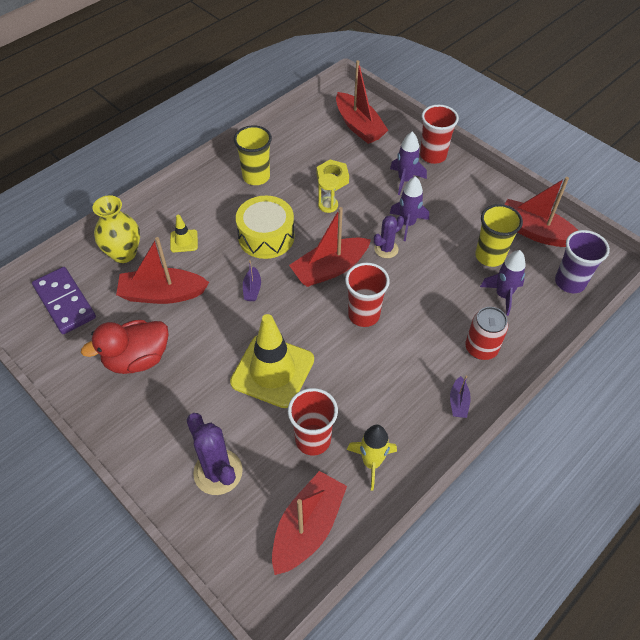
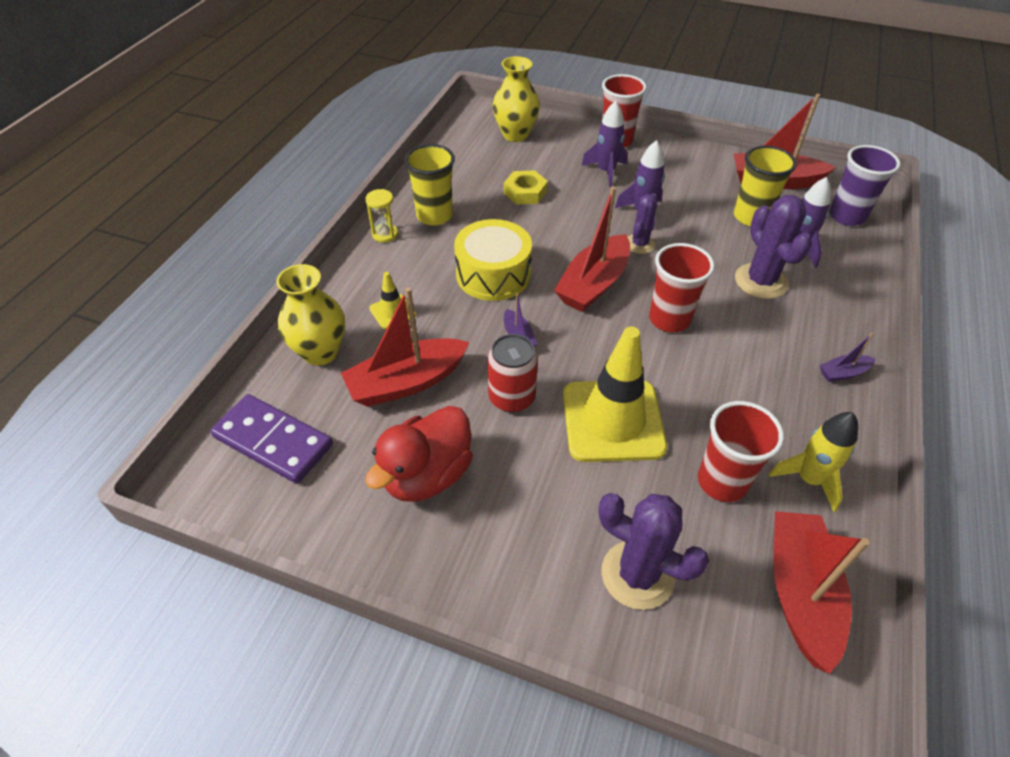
camera: 25 degrees left, 5 degrees down
(328, 205) = (541, 220): yellow hourglass -> yellow hourglass (385, 234)
(359, 126) = (515, 135): red boat -> yellow vase
(454, 311) = (761, 281): none -> purple cactus
(458, 402) = (843, 373): purple boat -> purple boat turned 90 degrees clockwise
(481, 348) = (818, 309): red can -> red can (511, 397)

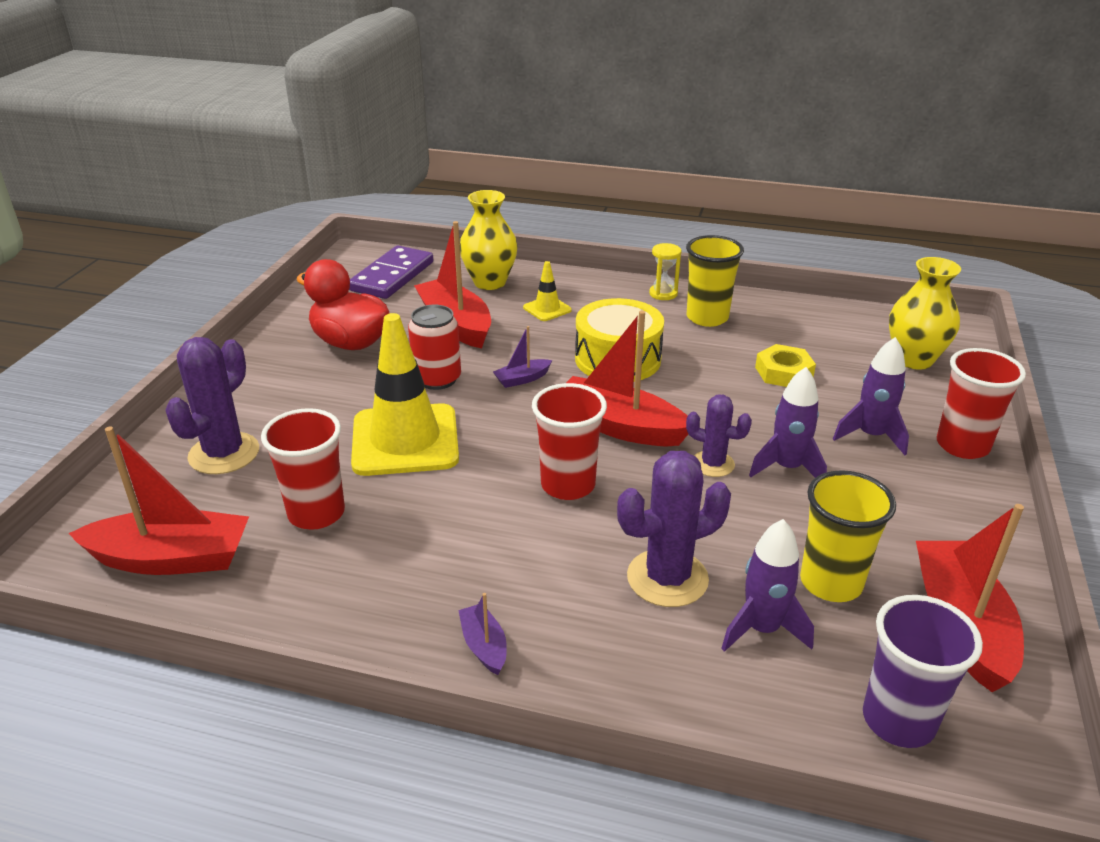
camera: 85 degrees right, 15 degrees down
(808, 479) = (309, 584): yellow rocket -> none

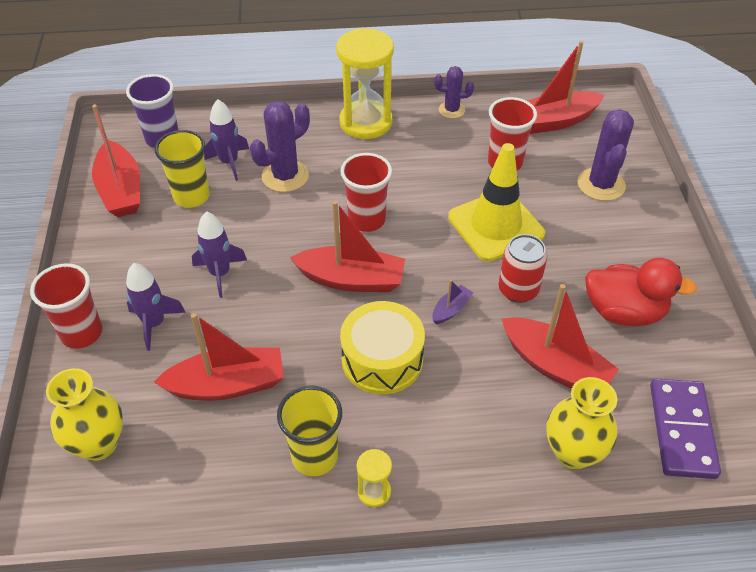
camera: 160 degrees right, 15 degrees up
(484, 646) = (366, 122): purple boat -> yellow hourglass
(547, 309) = (484, 420): yellow traffic cone -> none
(713, 464) = (274, 263): purple cactus -> purple cactus (451, 110)
(783, 372) = (227, 385): yellow nut -> red boat

